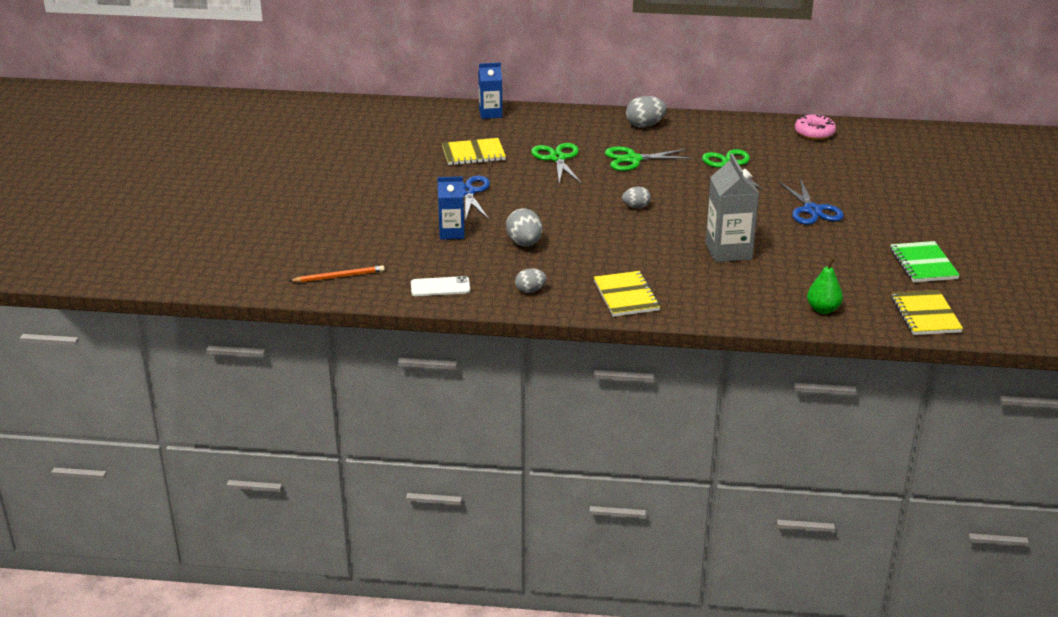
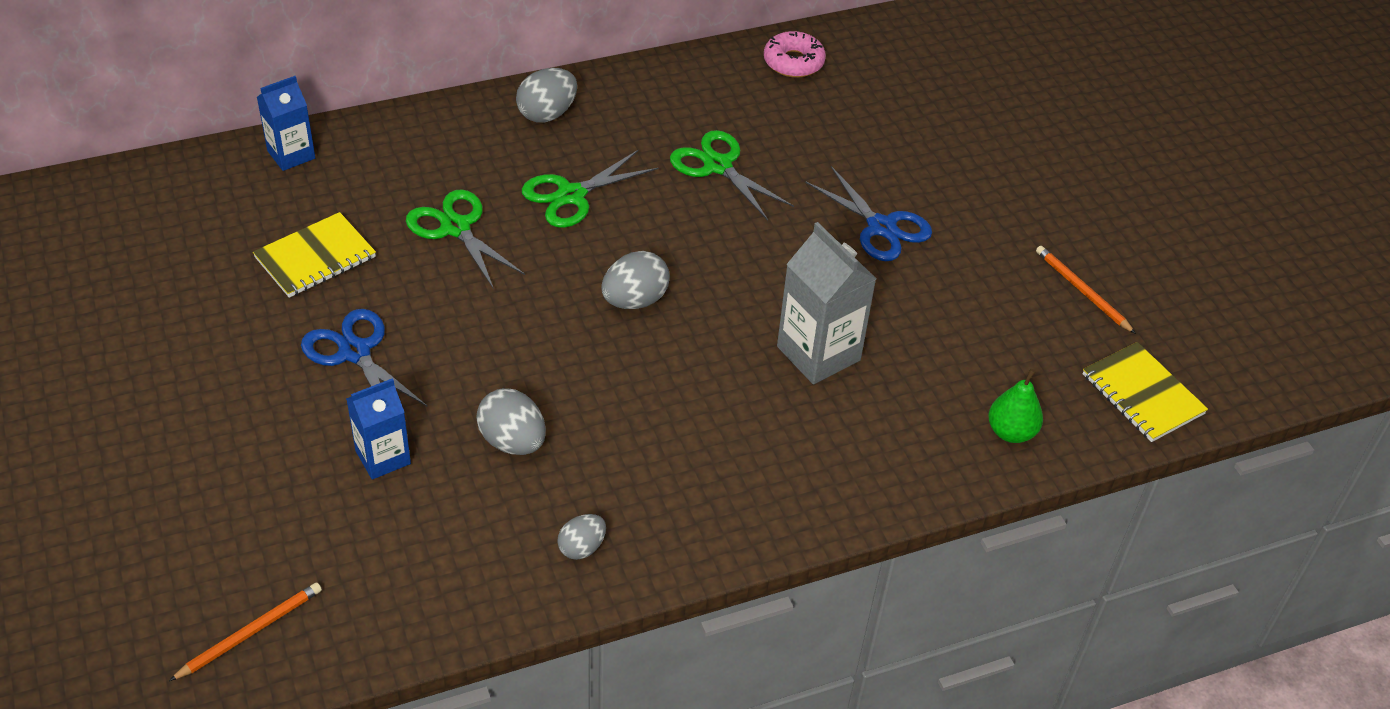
camera: 30 degrees left, 15 degrees up
(440, 287) = (435, 594): white phone -> none
(626, 296) = (731, 506): yellow notebook -> none
(636, 207) = (635, 300): grey egg -> grey egg, size x1.58
(923, 264) = (1082, 291): green notebook -> orange pencil

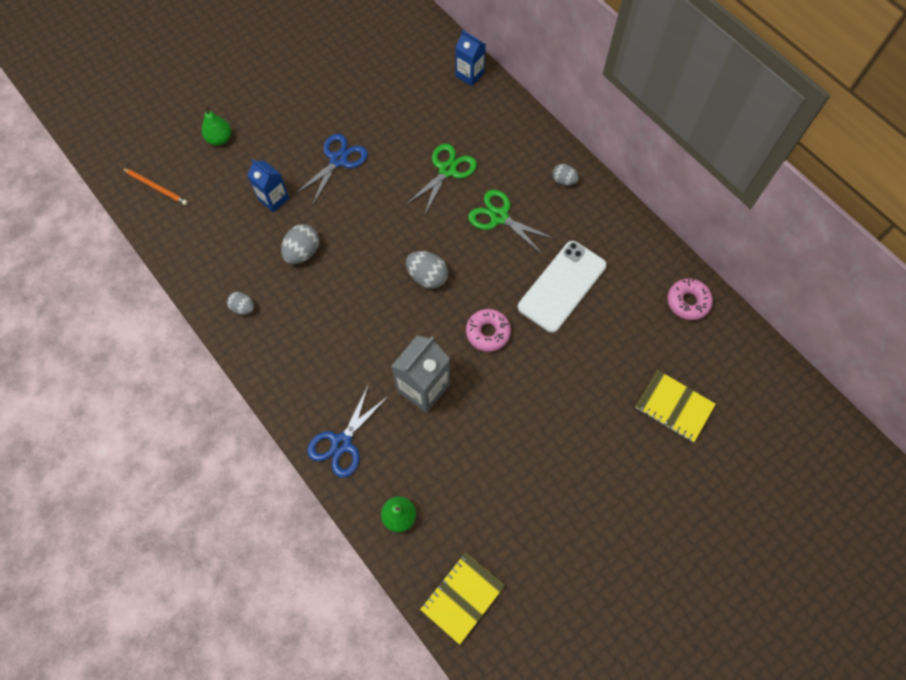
camera: 75 degrees right, 20 degrees up
(201, 508) = (220, 139): none -> green pear
(315, 257) = (397, 116): yellow notebook -> yellow notebook (674, 407)
(547, 114) = (563, 180): grey egg -> grey egg, size x0.63
(718, 166) = (562, 286): green scissors -> white phone
(757, 260) = (488, 332): none -> pink donut
(881, 227) = (549, 397): blue scissors -> blue scissors (342, 443)
(1082, 291) = (544, 540): orange pencil -> none

